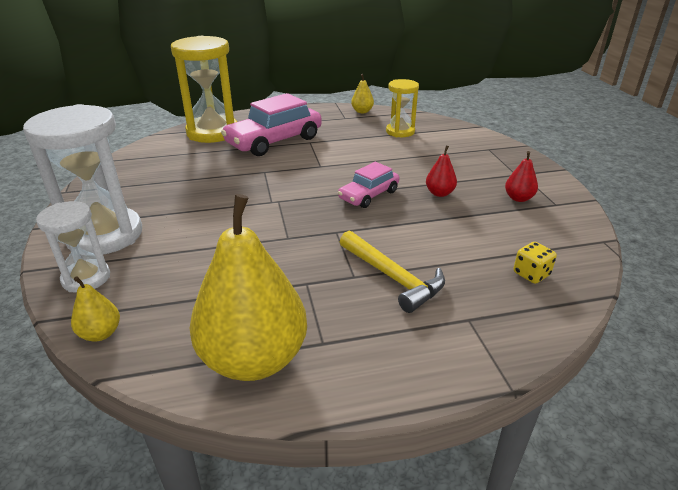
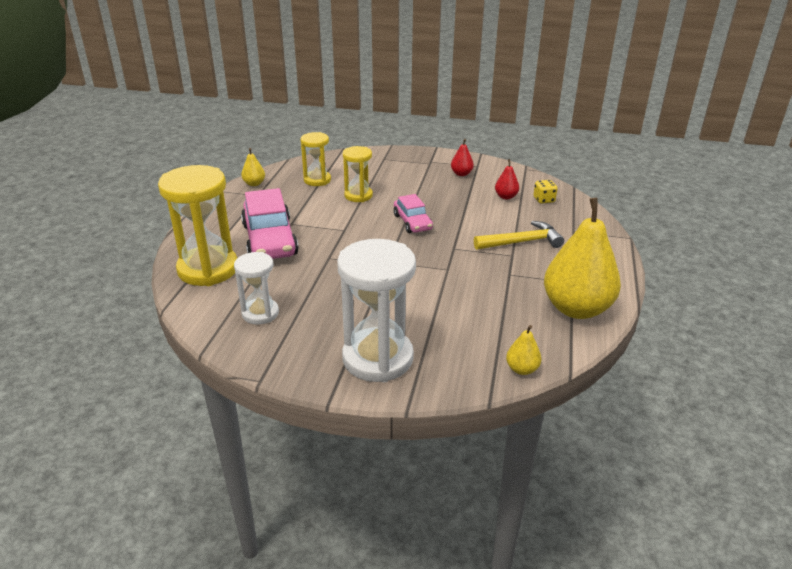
camera: 65 degrees left, 0 degrees up
(86, 278) = (443, 373): white hourglass -> white hourglass (260, 313)
(393, 156) = (358, 195): none -> yellow hourglass
(439, 193) = (433, 196): red pear -> red pear (506, 197)

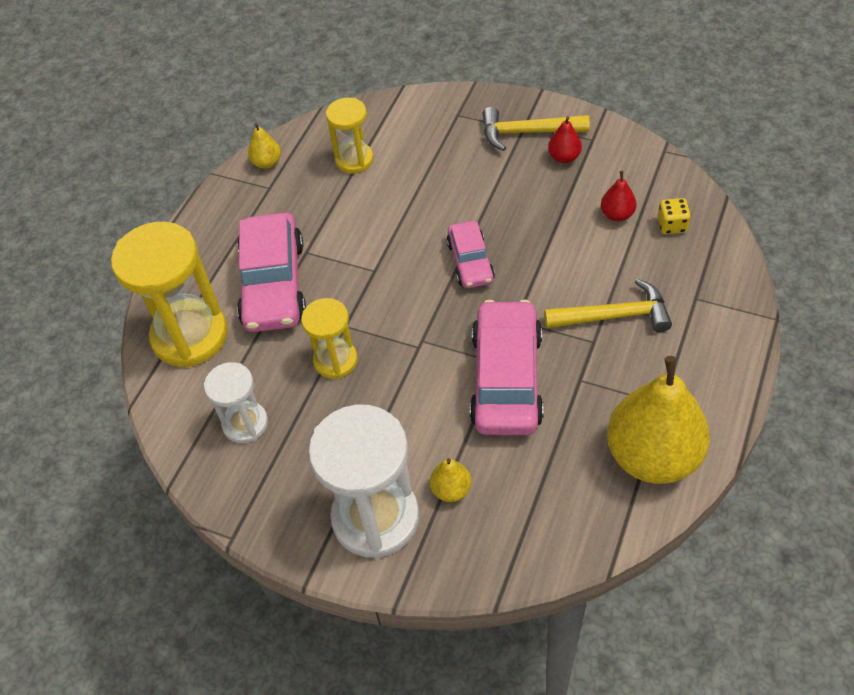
camera: 15 degrees right, 20 degrees up
(358, 195) = (406, 198): yellow hourglass -> yellow hourglass (335, 360)
(433, 164) = (527, 132): none -> yellow hammer
(456, 276) = (507, 378): none -> pink car
(522, 369) = (550, 557): yellow pear -> yellow pear (451, 490)

